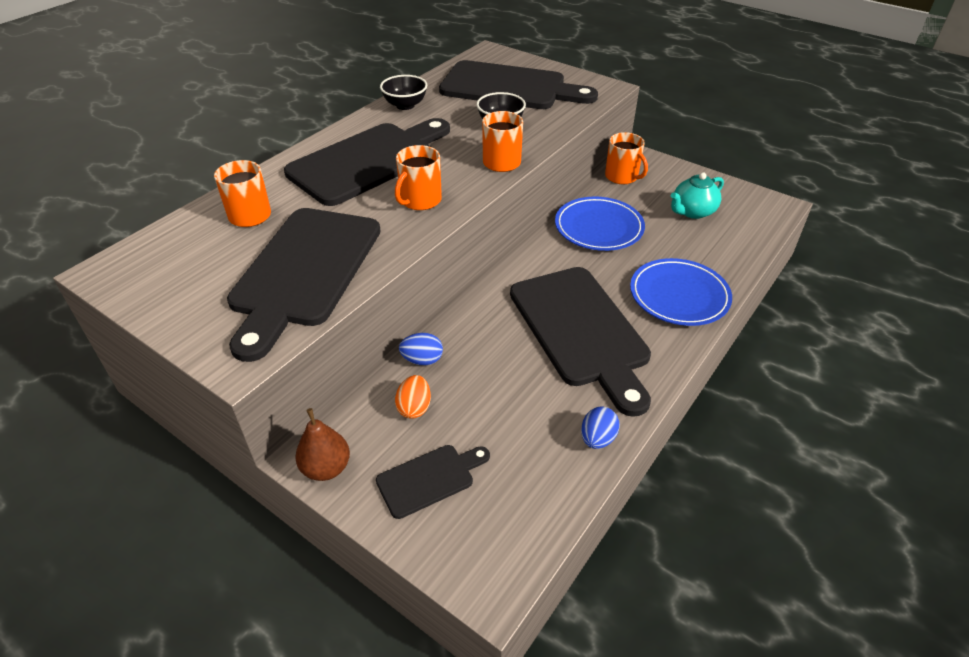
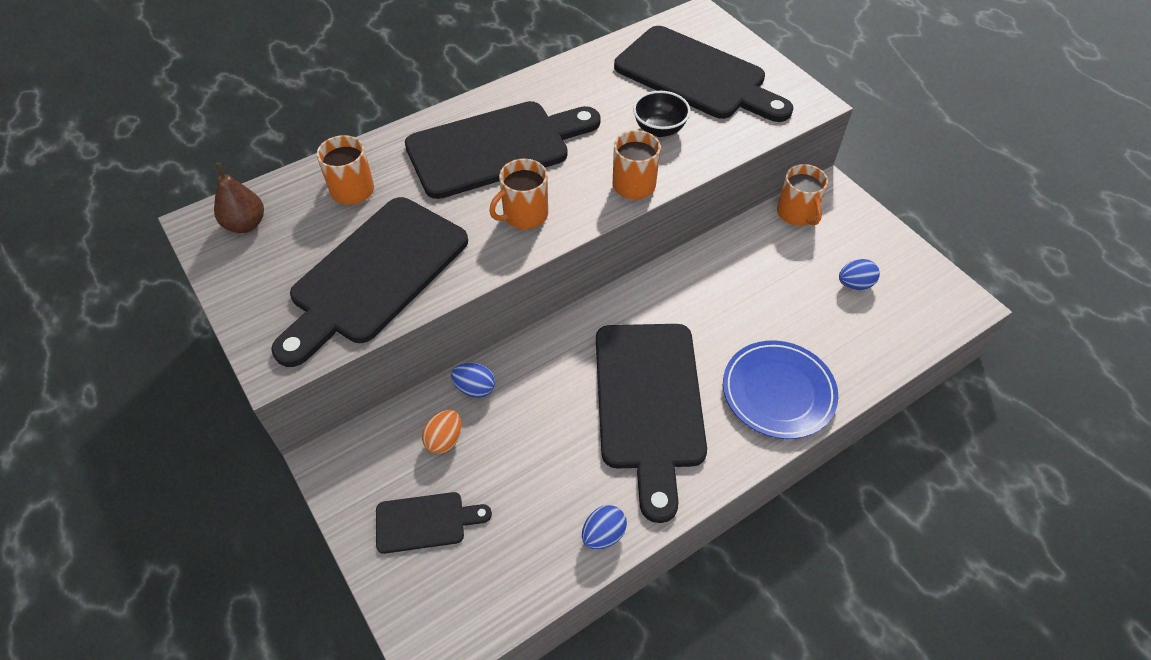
camera: 20 degrees right, 10 degrees up
(326, 468) = (340, 478): brown pear -> brown pear (246, 224)
(405, 105) = (568, 77): black bowl -> none
(598, 227) = (734, 277): blue plate -> none
(692, 211) = (854, 284): turquoise teapot -> blue egg

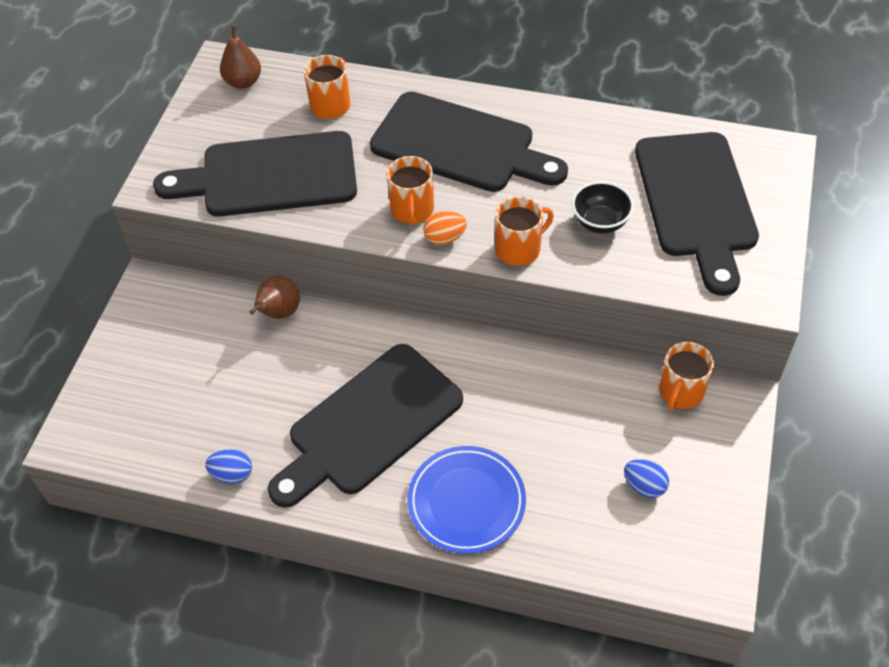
camera: 50 degrees right, 0 degrees up
(426, 522) = (152, 368): black cutting board -> none
(444, 440) = (221, 329): orange egg -> orange egg (444, 238)
(475, 388) = (279, 313): blue egg -> brown pear
(524, 215) = (412, 210): orange mug -> orange mug turned 105 degrees counterclockwise

